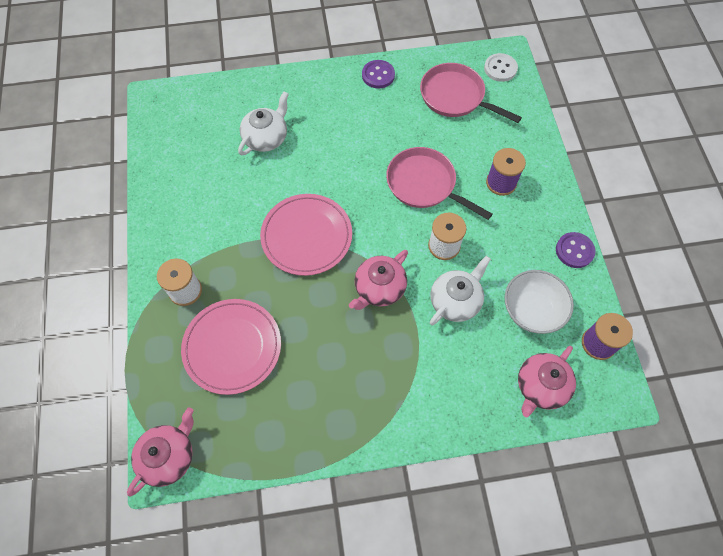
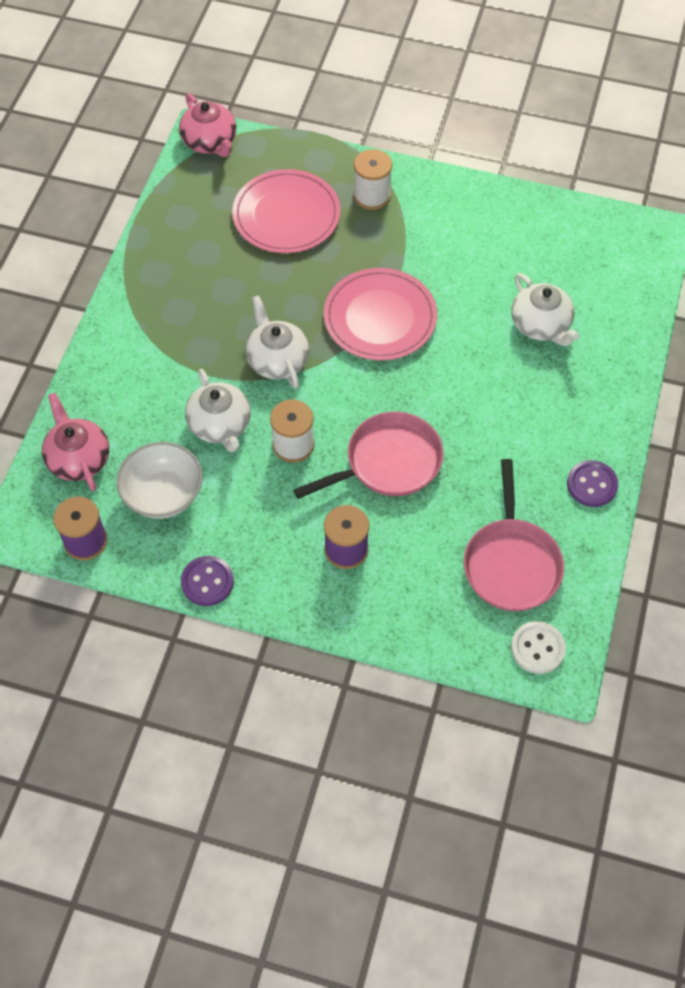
camera: 115 degrees right, 5 degrees down
(379, 288) = (277, 360): pink teapot -> white teapot
(455, 97) = (511, 563): pink pan -> pink pan turned 120 degrees clockwise

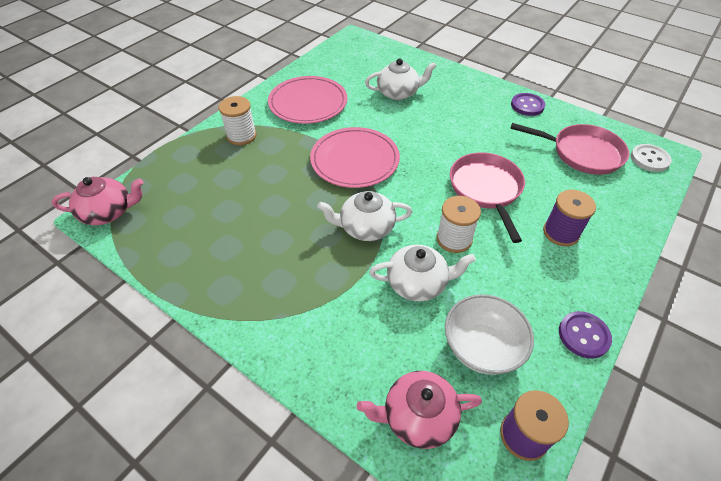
camera: 70 degrees left, 10 degrees down
(286, 215) = (225, 185): pink plate -> pink plate (308, 103)

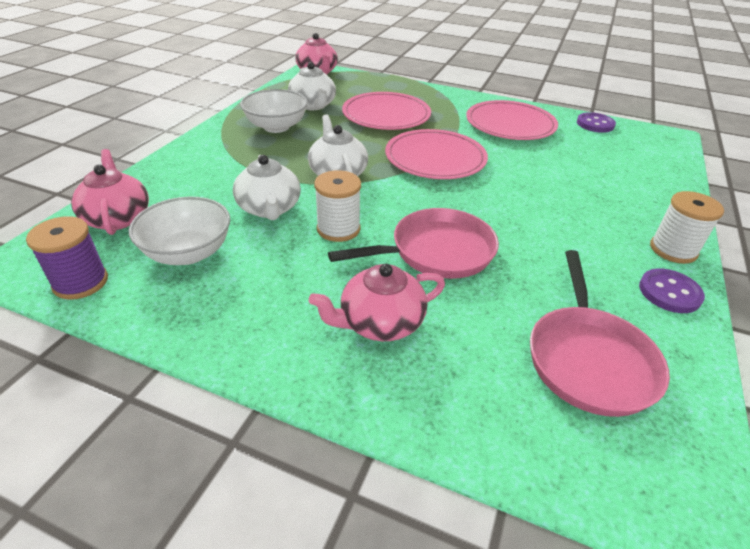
camera: 75 degrees right, 10 degrees down
(241, 136) = (433, 102): white spool -> white spool (673, 250)
(250, 266) = (276, 127): none -> white bowl
(257, 174) = (386, 115): none -> pink plate
(398, 93) = (583, 175): white teapot -> white teapot (313, 105)
(561, 233) = (380, 322): purple spool -> pink teapot
(583, 335) = (201, 337): purple button -> purple button (595, 124)
(649, 159) = (649, 473): white button -> none

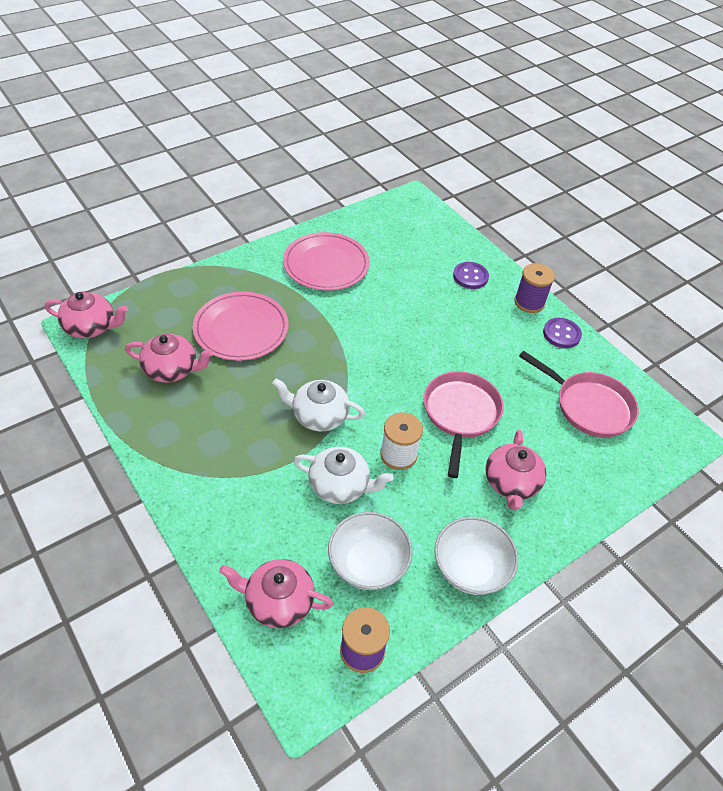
camera: 60 degrees left, 10 degrees up
(276, 127) = (195, 418): white bowl -> white bowl (470, 568)
(313, 105) = (172, 369): white teapot -> pink teapot
(435, 158) = (343, 342): pink plate -> none
(595, 124) = (365, 219): purple button -> purple button (470, 276)
(673, 250) = (529, 302): white spool -> purple spool

